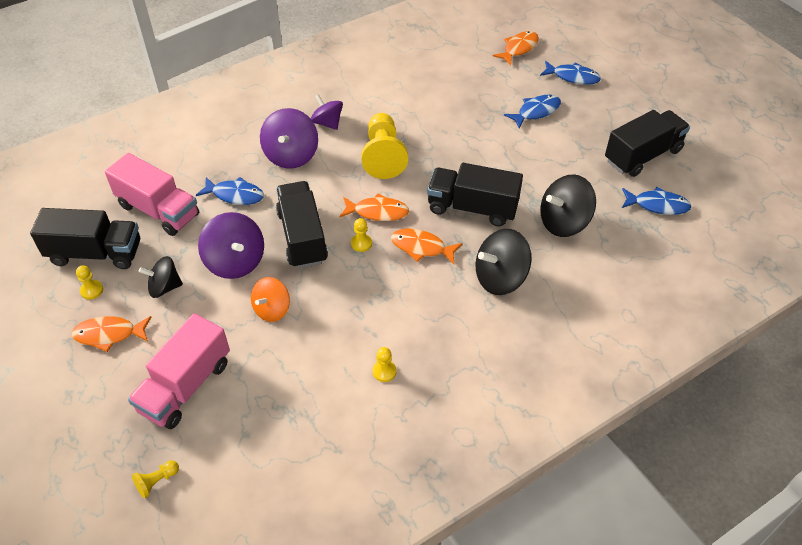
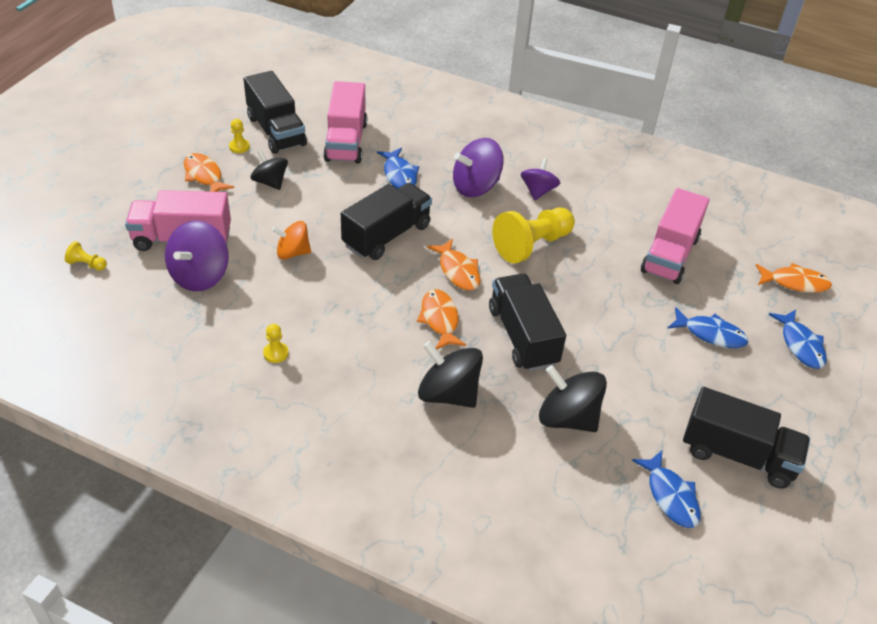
camera: 55 degrees right, 5 degrees down
(235, 262) = (327, 208): purple spinning top -> purple spinning top (200, 275)
(361, 243) = (410, 276): yellow pawn -> none
(449, 90) = (669, 255): none -> pink truck

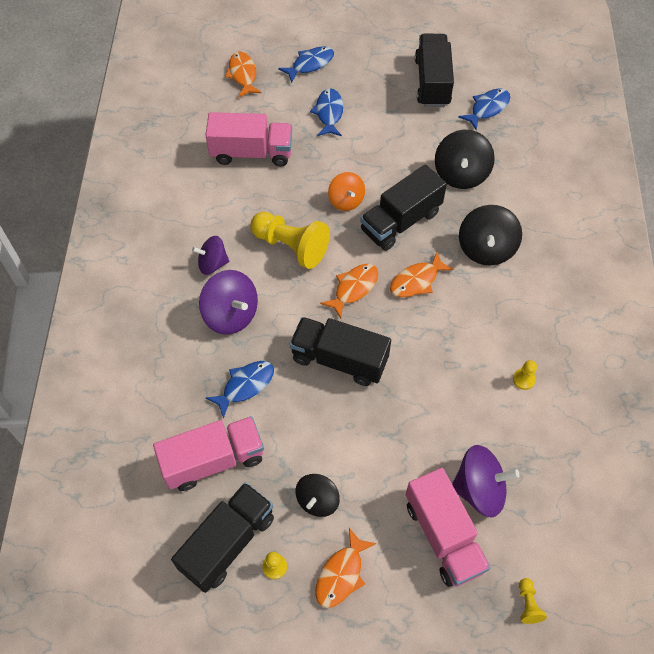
camera: 110 degrees left, 15 degrees up
(293, 253) = (405, 426): orange spinning top -> orange spinning top (346, 200)

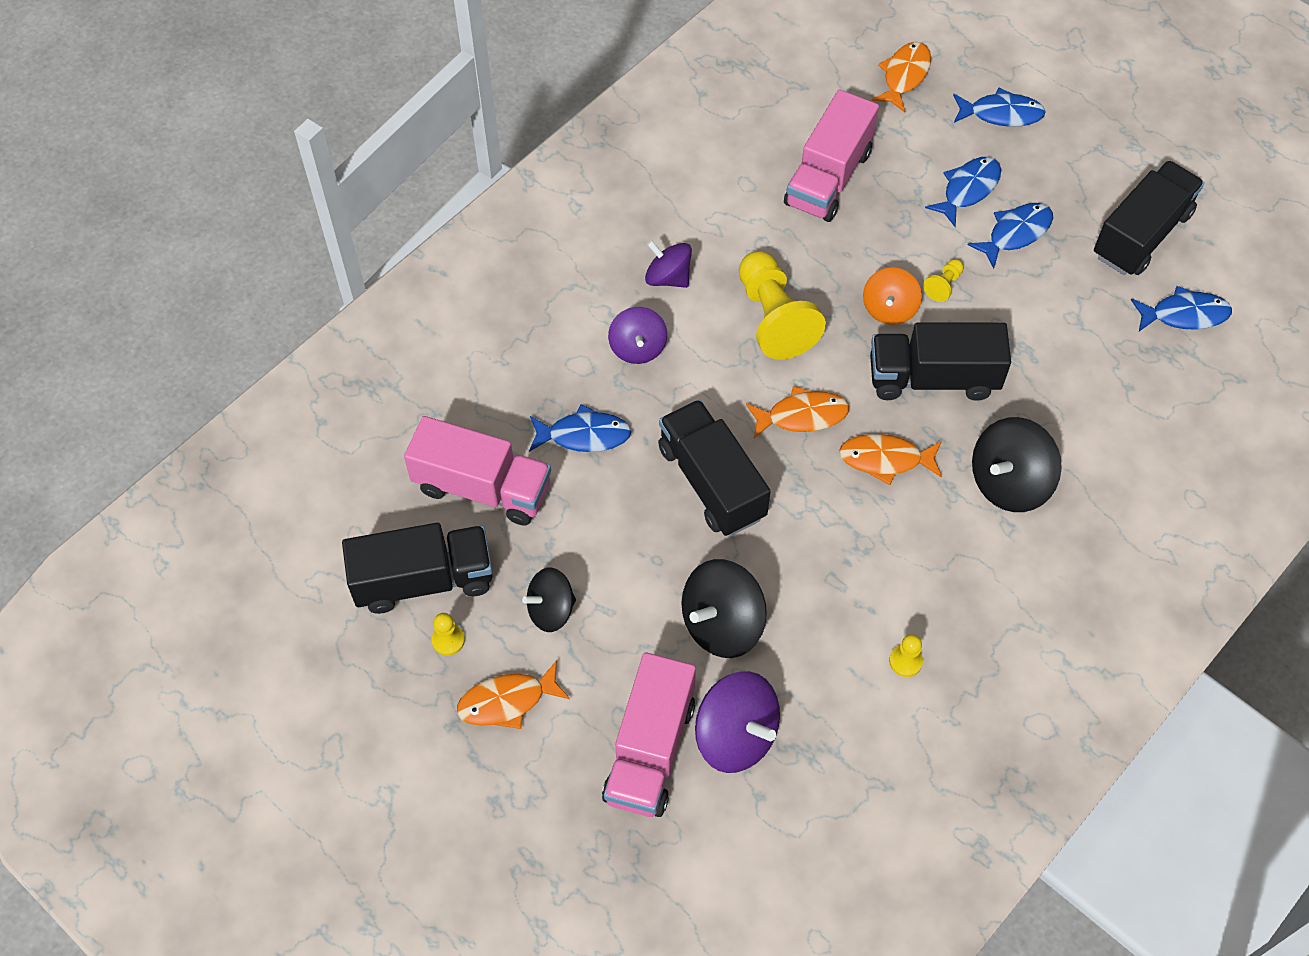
camera: 40 degrees right, 0 degrees up
(231, 314) = (638, 348): purple spinning top -> purple spinning top, size x0.65
(251, 153) = (828, 178): pink truck -> pink truck turned 75 degrees clockwise
(372, 120) = (1015, 233): none -> blue fish
(461, 174) = (1066, 372): black spinning top -> black spinning top (722, 624)
(528, 604) = (673, 891): yellow pawn -> yellow pawn (943, 285)

